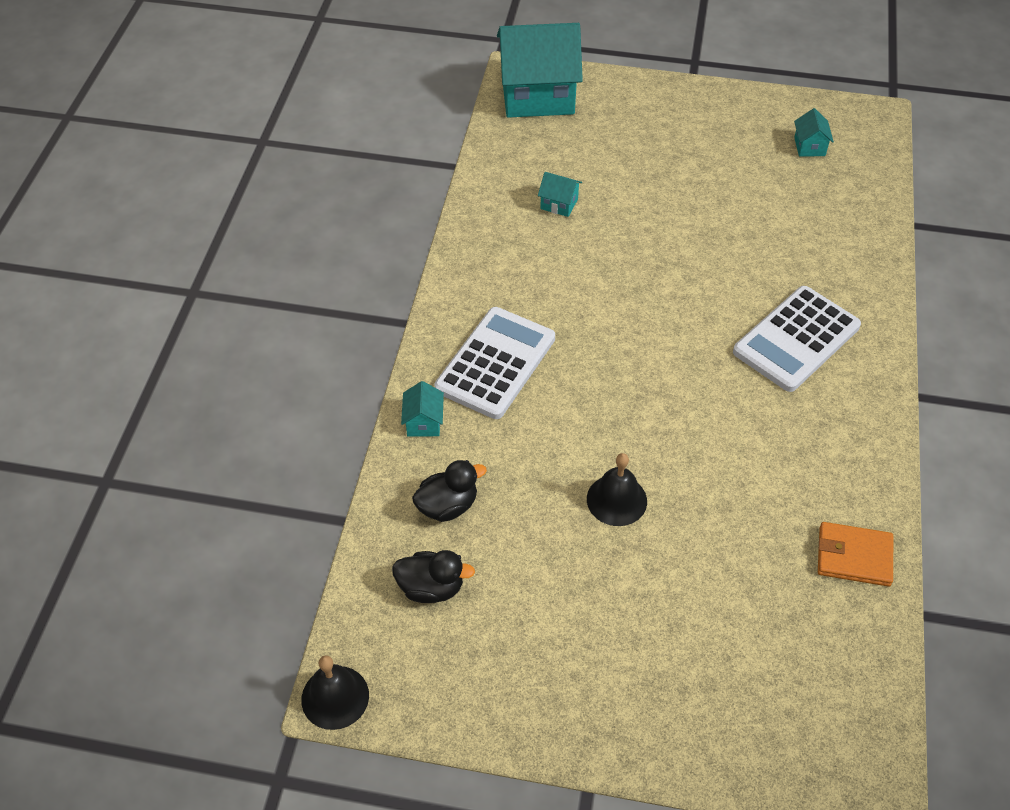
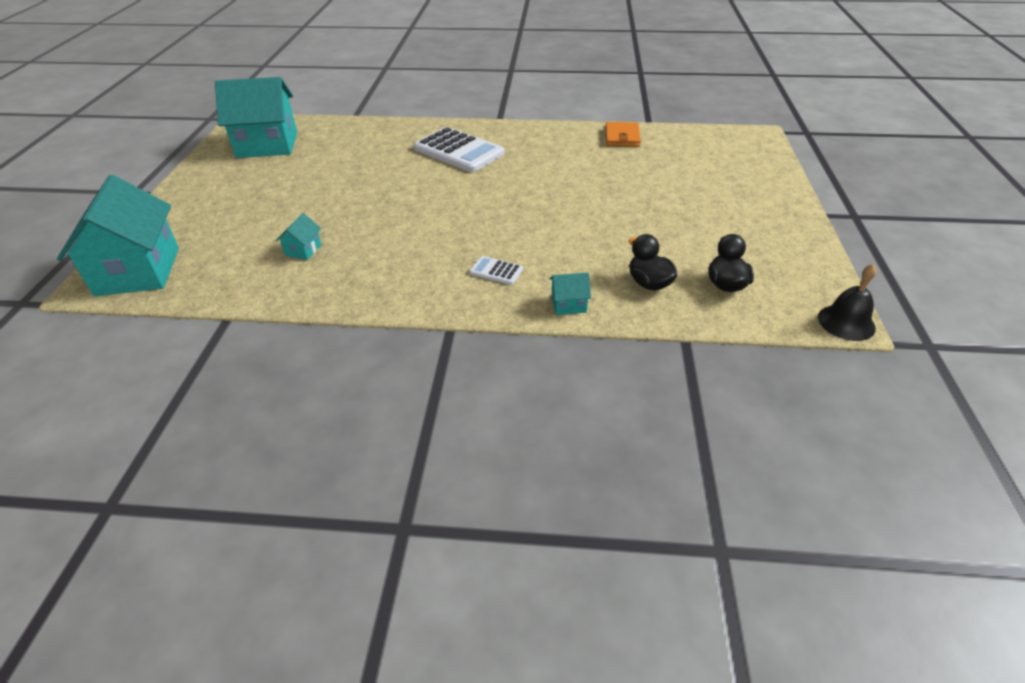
camera: 95 degrees left, 10 degrees down
(495, 363) = (496, 271): white calculator -> white calculator, size x0.45
(616, 500) = (613, 211): black bell -> none
(809, 146) = (267, 145): turquoise house -> turquoise house, size x2.44

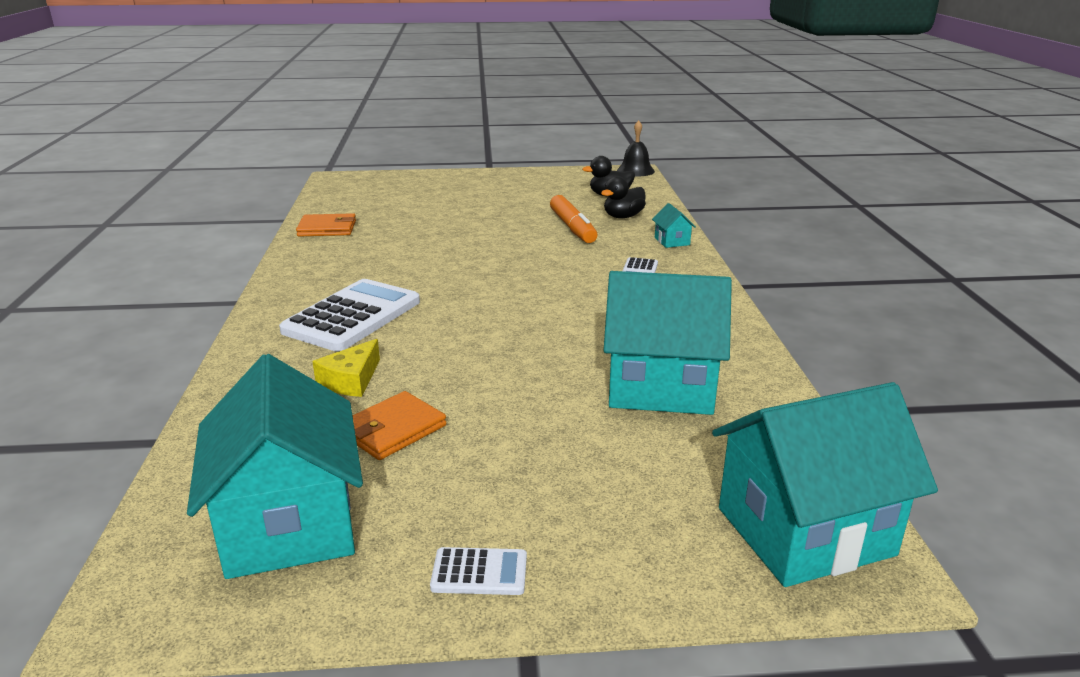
camera: 100 degrees left, 15 degrees down
(199, 183) = (479, 572): none -> white calculator
(303, 250) = (660, 387): turquoise house -> turquoise house, size x2.44
(320, 164) = (393, 430): none -> orange wallet
(378, 153) = (351, 380): none -> yellow cheese
(616, 247) = (572, 227): none -> orange marker

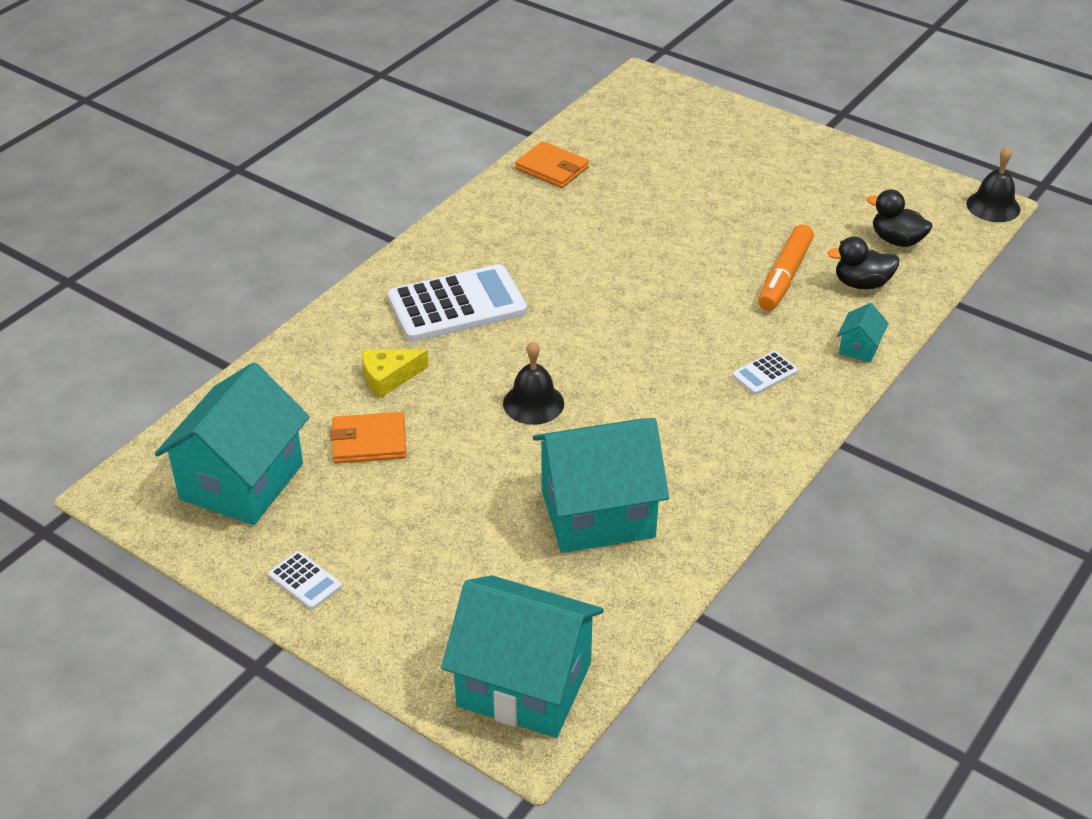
camera: 40 degrees right, 15 degrees up
(505, 346) = (533, 403): none -> black bell
(660, 387) = (597, 513): turquoise house -> turquoise house turned 60 degrees counterclockwise

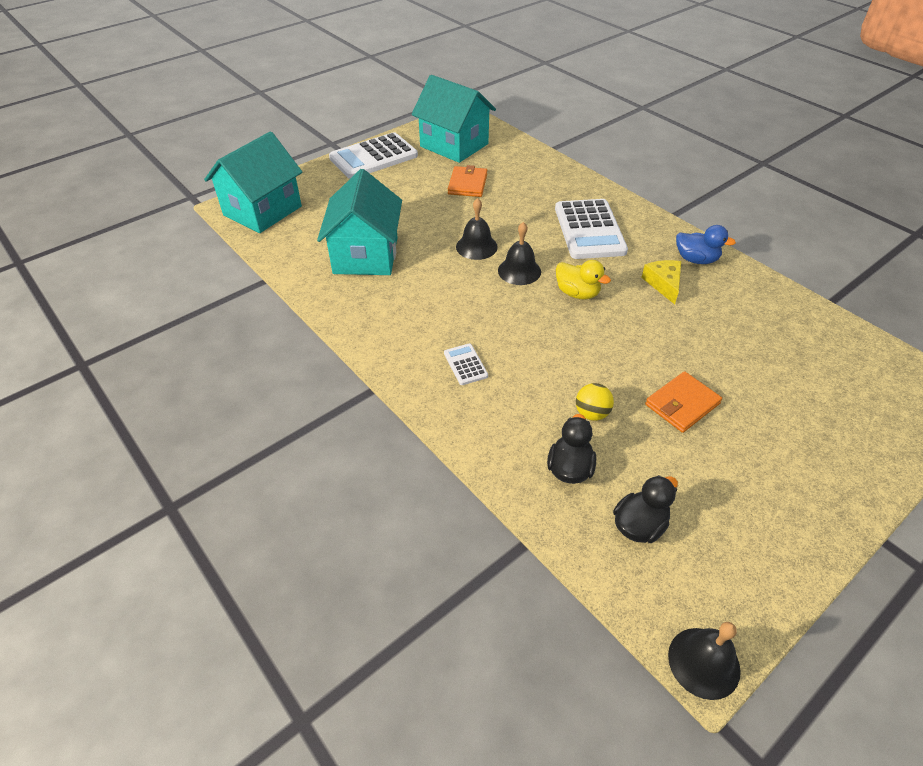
camera: 105 degrees right, 5 degrees up
(305, 581) = (373, 157): white calculator -> white calculator, size x2.23
(388, 377) = (522, 196): yellow cheese -> yellow cheese (663, 284)
(492, 218) = (696, 259): none -> blue duck
(552, 168) = (771, 302): orange wallet -> orange wallet (682, 404)
(572, 356) = (519, 271): none -> black bell
(597, 303) = (577, 293): none -> yellow duck
(784, 276) = (591, 413): orange marker -> yellow ball
(859, 348) = (477, 435): turquoise house -> none

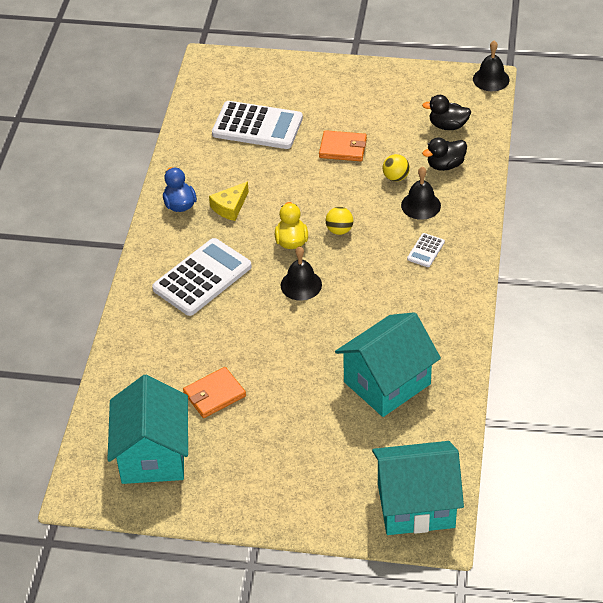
camera: 130 degrees left, 0 degrees up
(373, 157) = (242, 501): white calculator -> white calculator (257, 126)
(476, 246) = (299, 327): black bell -> black bell (421, 205)
(558, 328) = (339, 230): none -> yellow ball

